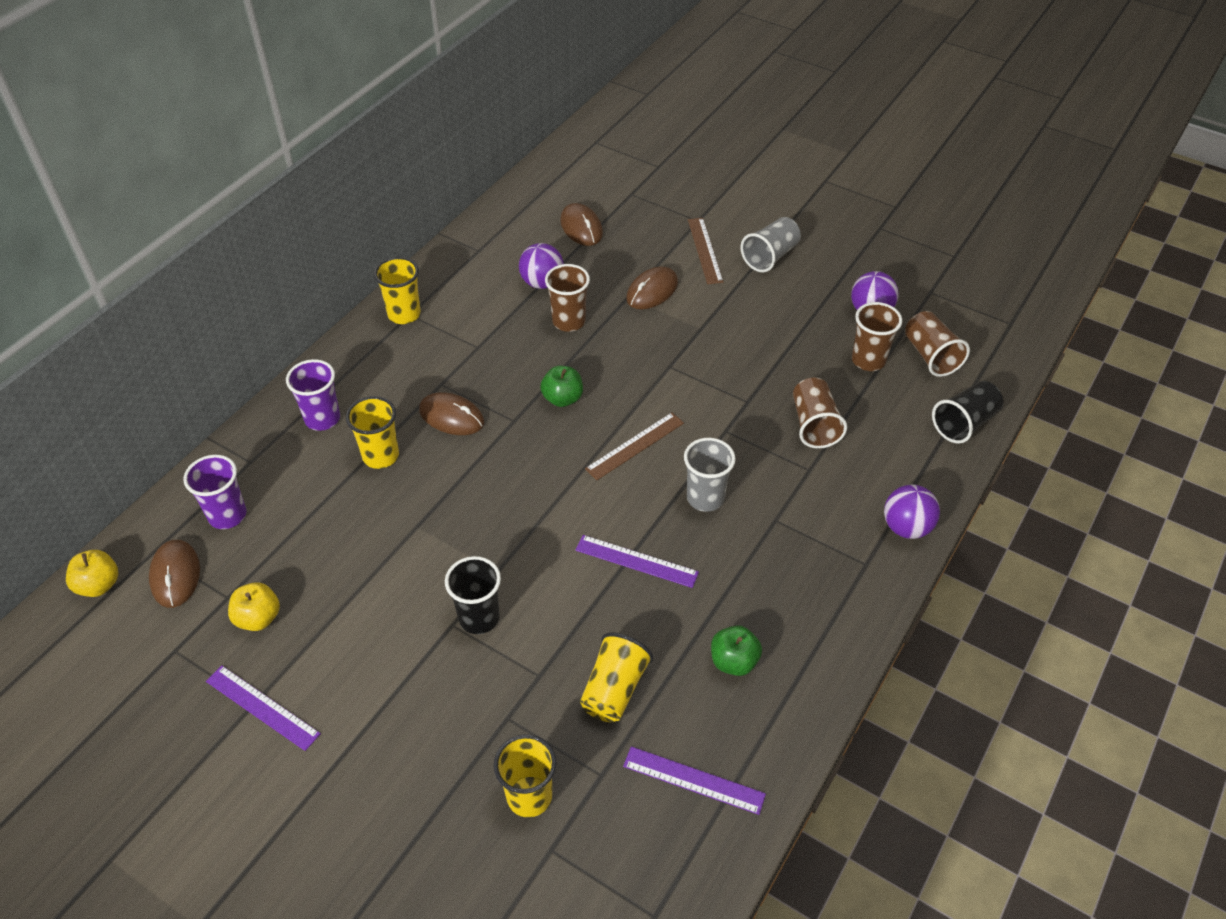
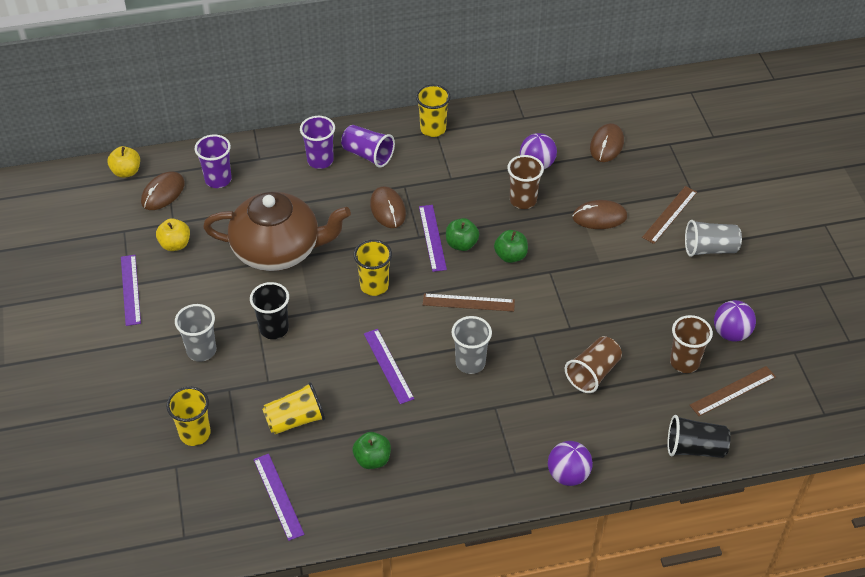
camera: 45 degrees right, 0 degrees up
(367, 380) = (368, 155): none -> purple cup
(381, 456) = (325, 204): yellow cup -> yellow cup (374, 286)
(385, 536) = (278, 250): none -> brown teapot
(428, 704) = (201, 350): none -> grey cup
(528, 412) = (432, 237): none -> purple ruler
(619, 377) = (510, 256): none -> green apple
(930, 356) = (733, 391): brown cup -> brown ruler

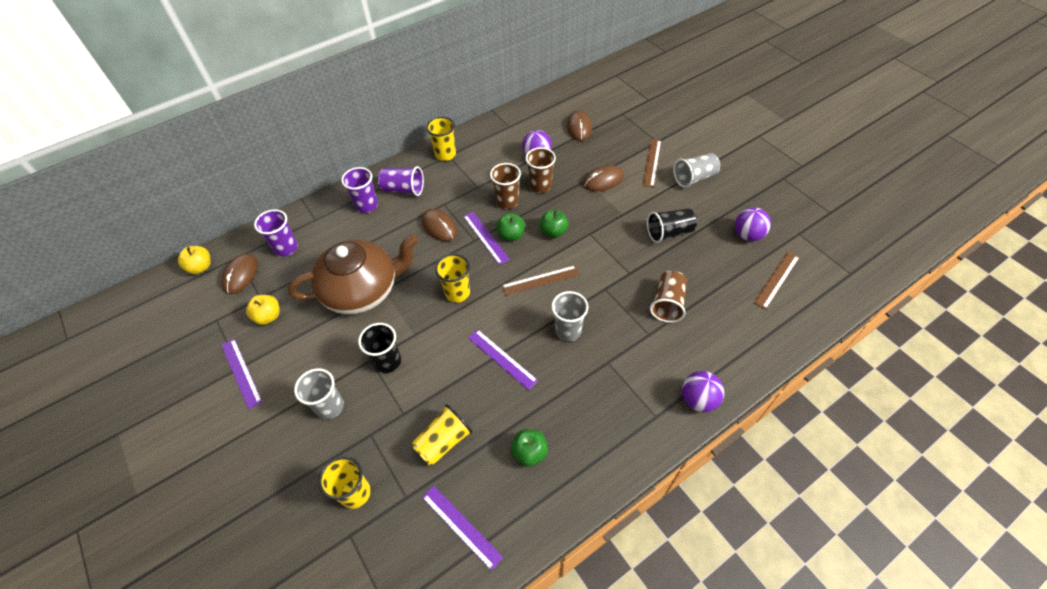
camera: 20 degrees left, 5 degrees up
(684, 362) = (729, 269): brown cup -> brown cup (507, 202)
(695, 448) = (779, 337): black cup -> black cup (669, 233)

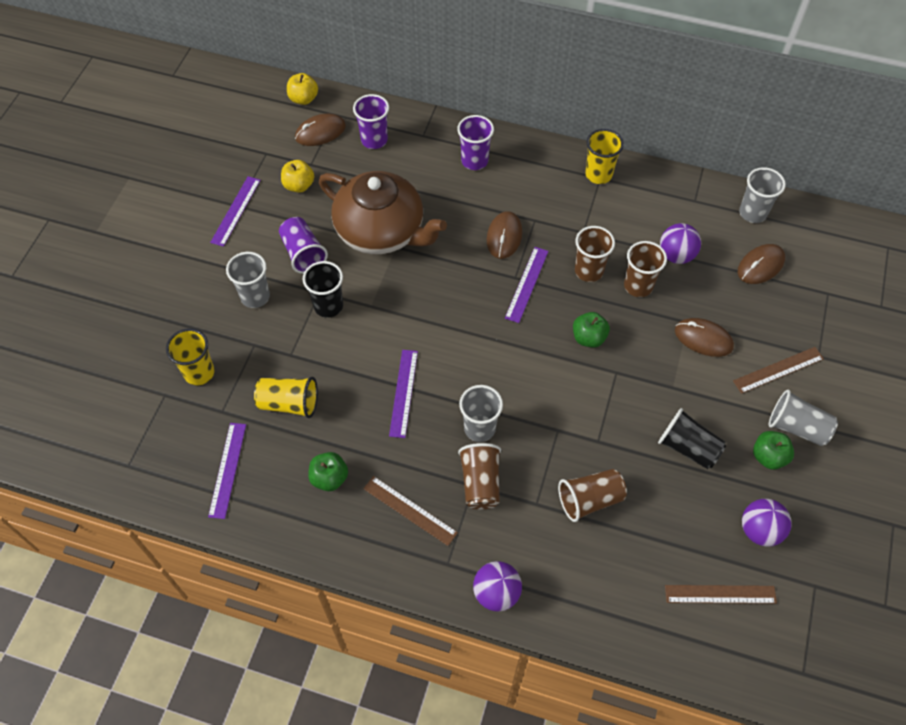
camera: 50 degrees right, 5 degrees up
(403, 189) = (521, 174): purple cup -> purple cup (303, 253)
(457, 293) = (442, 307): yellow cup -> none
(511, 235) = (549, 303): green apple -> green apple (768, 456)
(540, 280) = (518, 366): brown ruler -> brown ruler (410, 510)
(542, 109) = (752, 213): none -> grey cup
(609, 356) = (480, 483): none -> brown cup

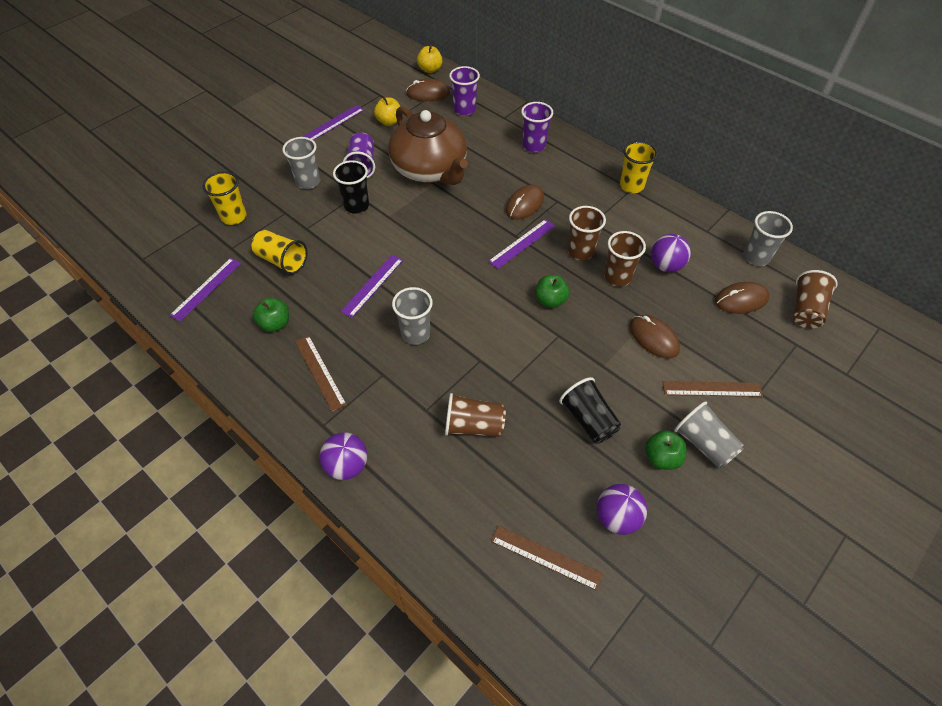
camera: 25 degrees right, 5 degrees down
(480, 483) = (389, 375): brown cup -> brown cup (806, 310)

